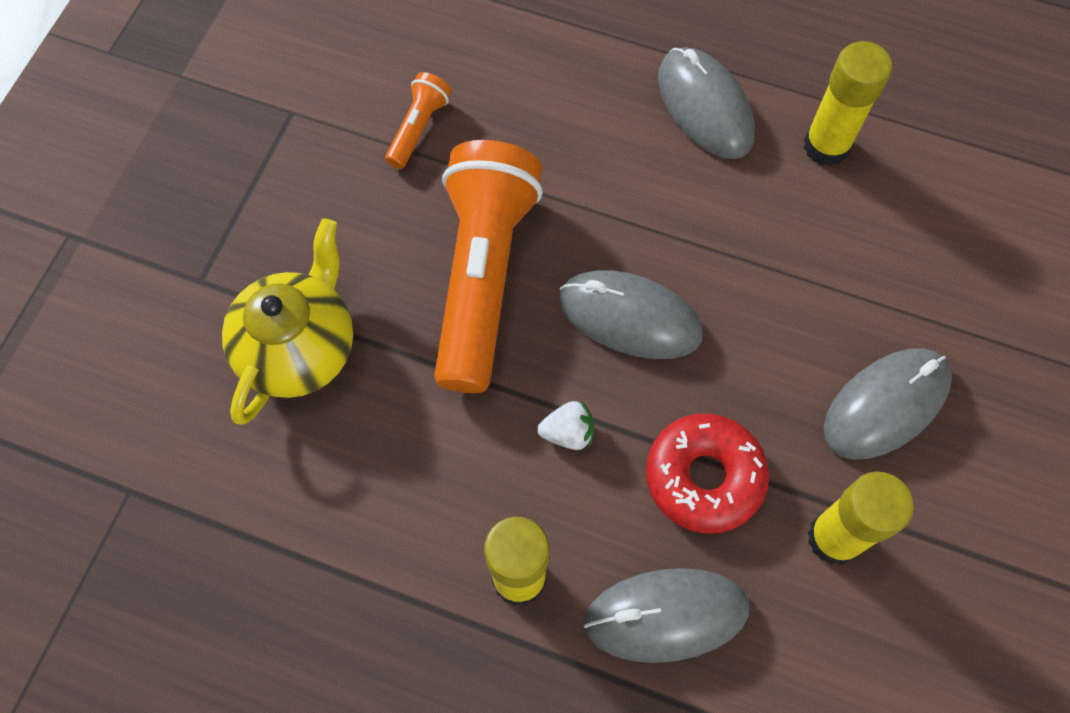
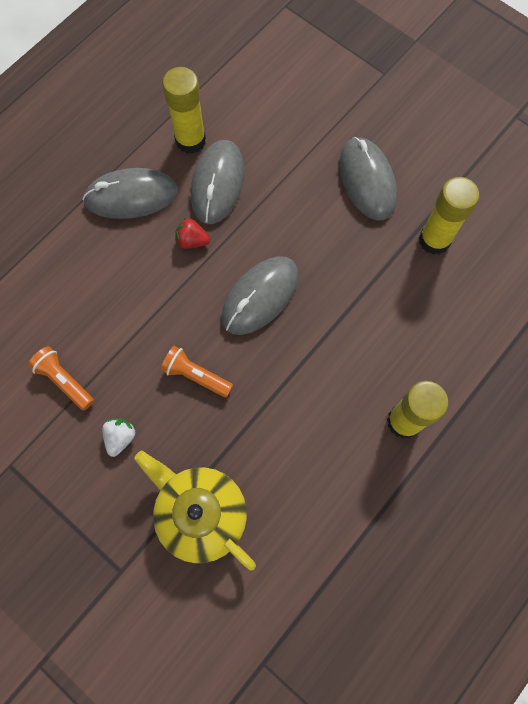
camera: 70 degrees left, 5 degrees up
(482, 276) = (196, 376): orange flashlight -> orange flashlight, size x0.43
(568, 433) = (322, 360): white strawberry -> white strawberry (120, 437)
(666, 615) = (450, 346): grey mouse -> grey mouse (217, 184)
(674, 202) = (192, 241): none -> red strawberry
(704, 477) = (376, 294): red donut -> none

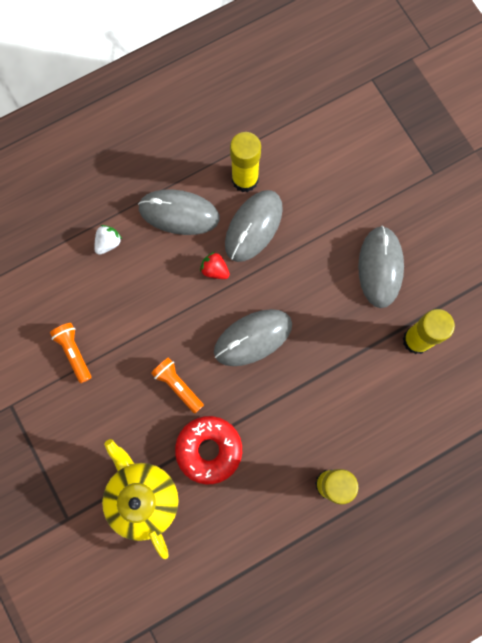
camera: 20 degrees right, 5 degrees up
(120, 437) = (102, 414): white strawberry -> white strawberry (108, 243)
(256, 433) = (209, 450): none -> red donut

